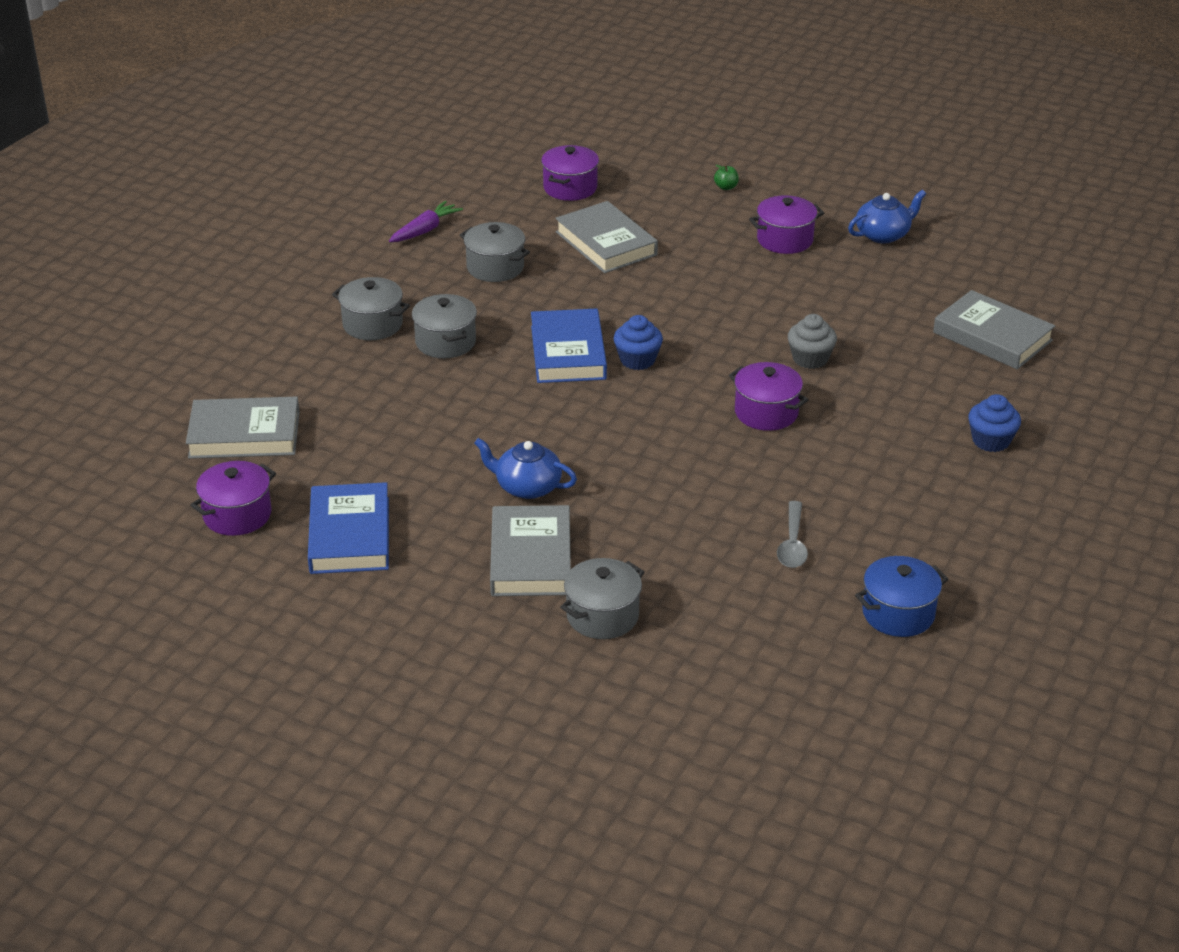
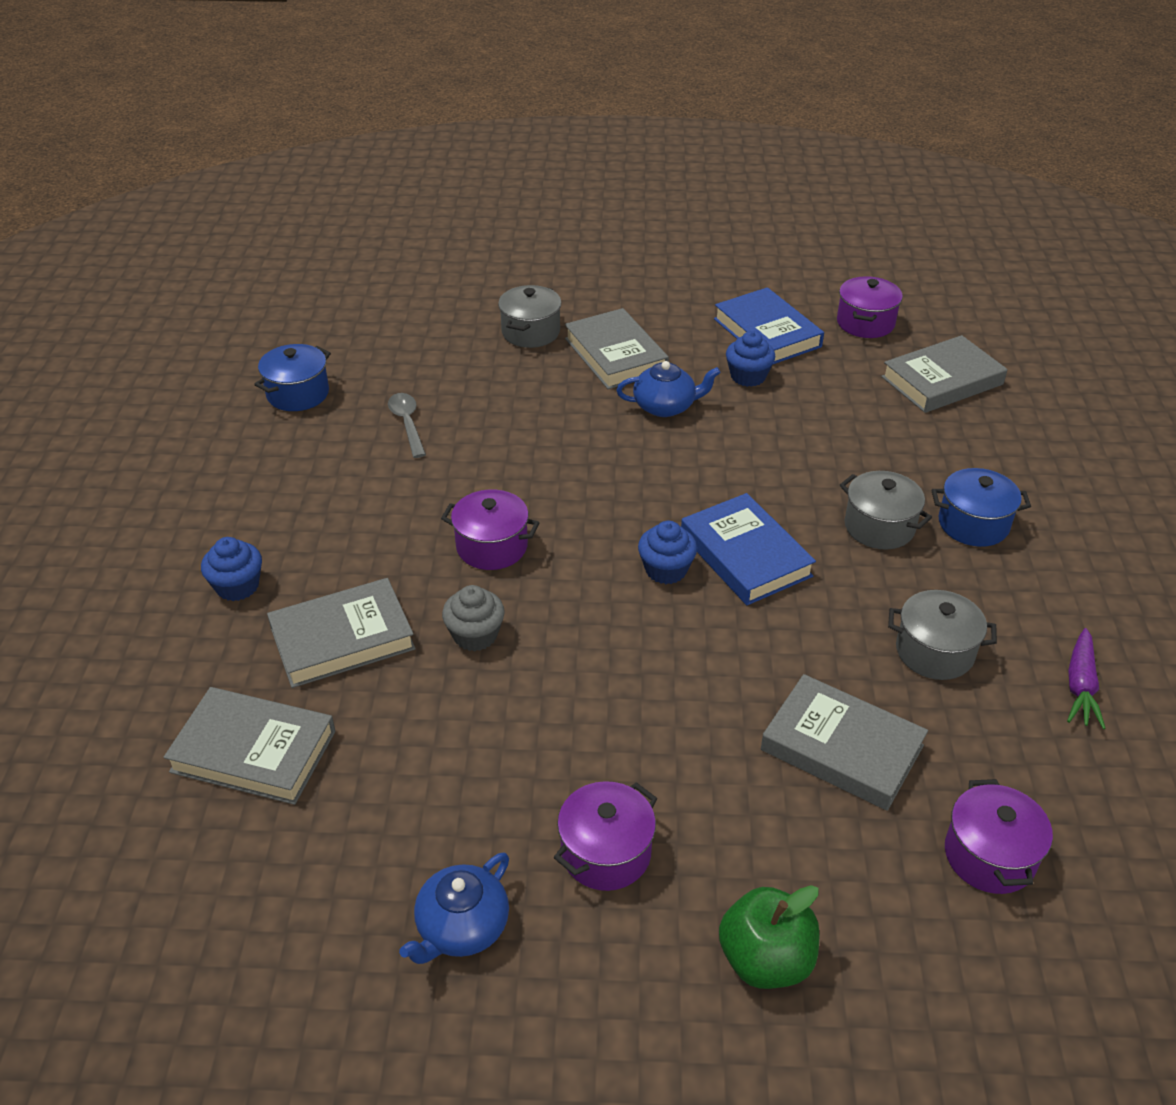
camera: 155 degrees right, 5 degrees up
(372, 324) = (973, 524): grey pot -> blue pot
(419, 493) = (748, 376): none -> blue cupcake
(726, 187) = (765, 960): green apple -> green apple, size x2.21
(912, 382) = (342, 639): none -> grey book

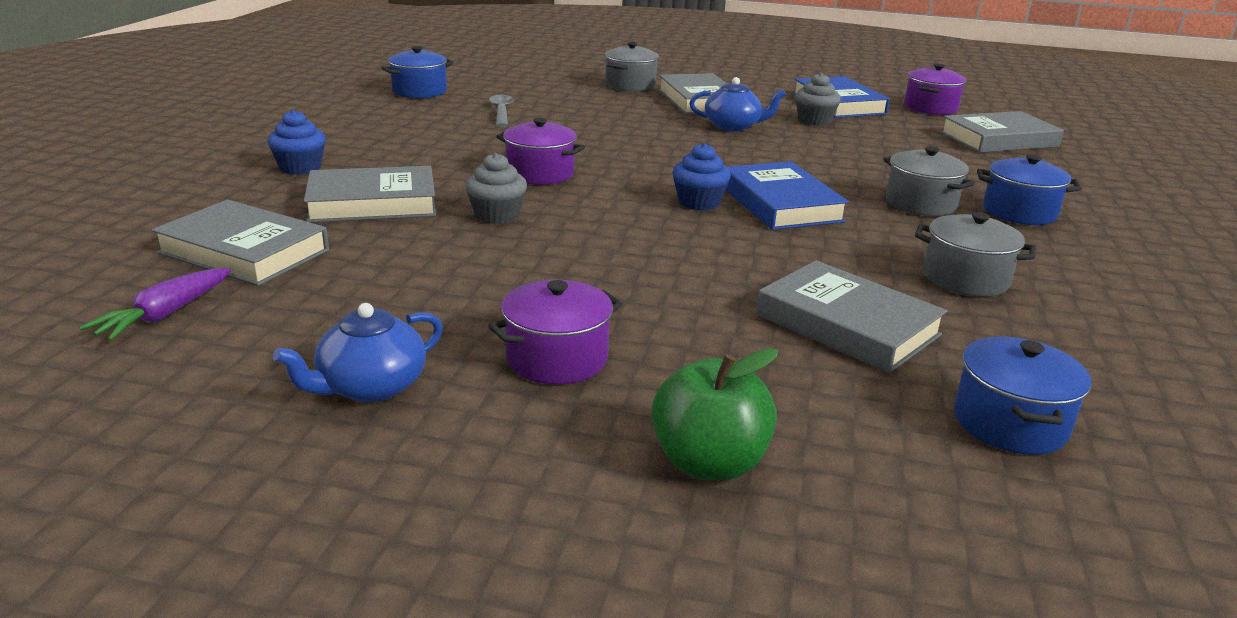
camera: 10 degrees right, 15 degrees down
(748, 376) = (814, 120): blue cupcake -> grey cupcake
(989, 856) = (1009, 423): purple pot -> blue pot
(1080, 686) = (1131, 319): purple carrot -> purple carrot (164, 315)

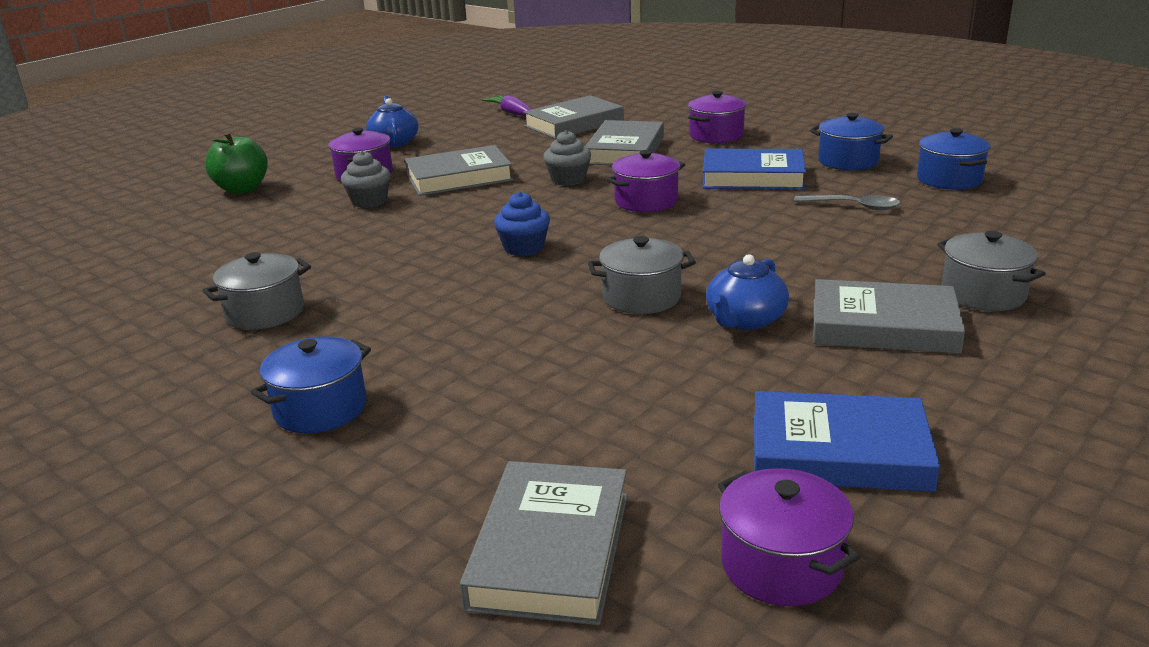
camera: 120 degrees right, 0 degrees up
(300, 168) = (716, 135): blue cupcake -> purple pot
(780, 203) = (485, 281): blue book -> blue book (753, 177)
(814, 120) = (746, 391): grey cupcake -> grey cupcake (369, 201)
(847, 325) = (282, 248): grey book -> grey book (459, 178)
(920, 203) = (408, 355): grey pot -> grey pot (642, 297)
(1009, 423) = (141, 259): blue pot -> blue pot (848, 161)

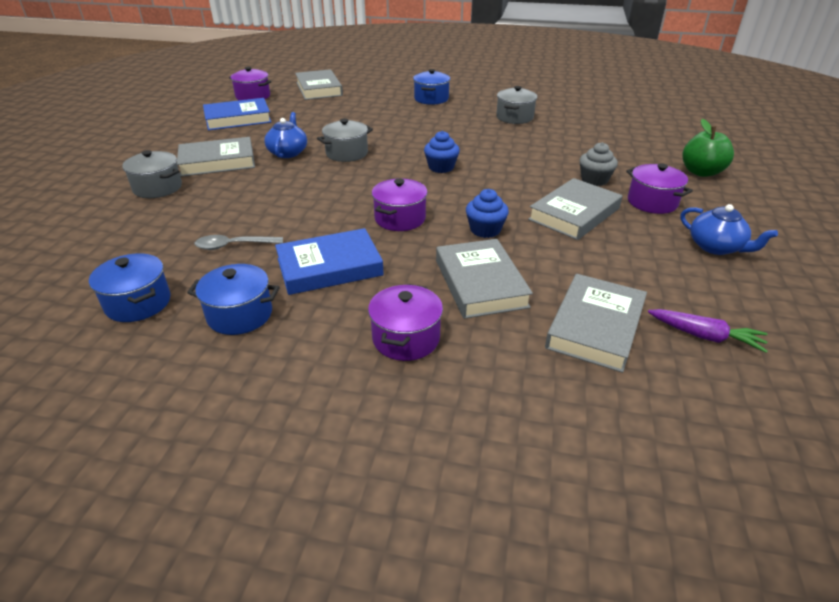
camera: 150 degrees right, 10 degrees up
(568, 179) = (485, 230): grey cupcake -> blue cupcake

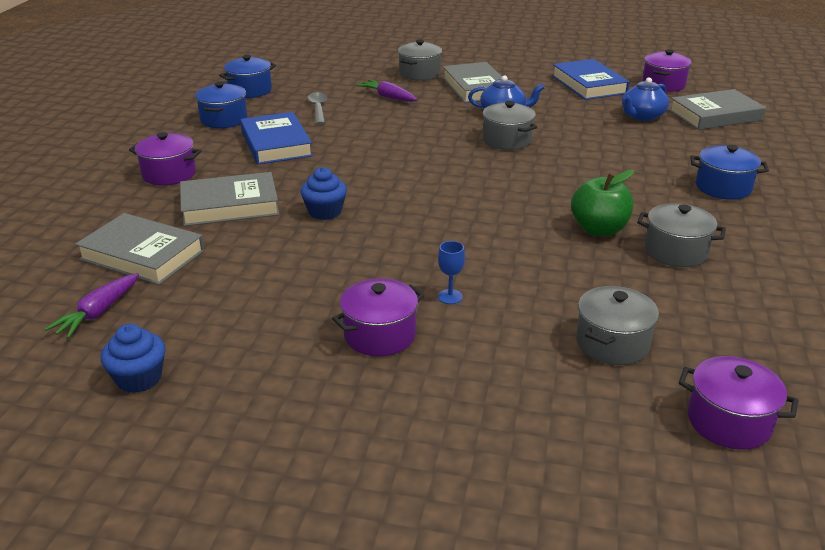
camera: 90 degrees right, 5 degrees down
(219, 205) = (388, 97): none -> purple carrot
(400, 219) = (354, 170): purple pot -> purple pot (729, 422)
(441, 167) = (477, 191): blue cupcake -> blue cupcake (139, 378)
(574, 214) = (353, 269): grey book -> none
(594, 180) = (450, 297): grey cupcake -> blue goblet
(618, 140) = (612, 343): none -> grey pot
(701, 172) = (488, 411): green apple -> green apple (599, 229)
(716, 247) = (253, 364): blue teapot -> blue teapot (642, 116)

